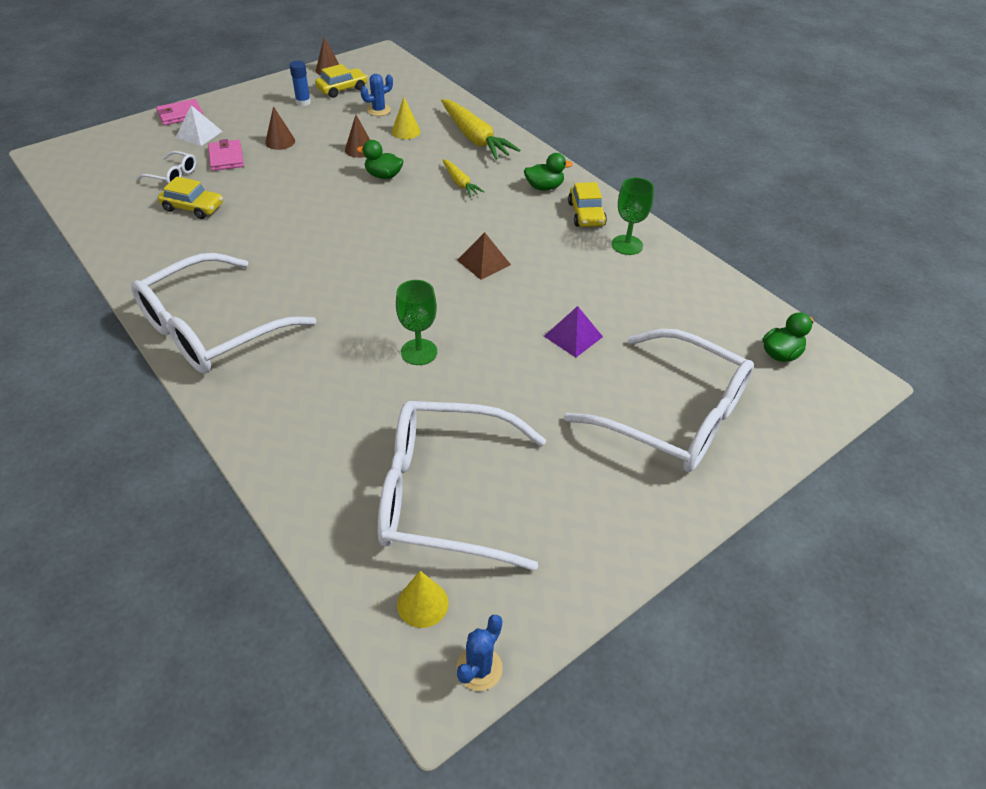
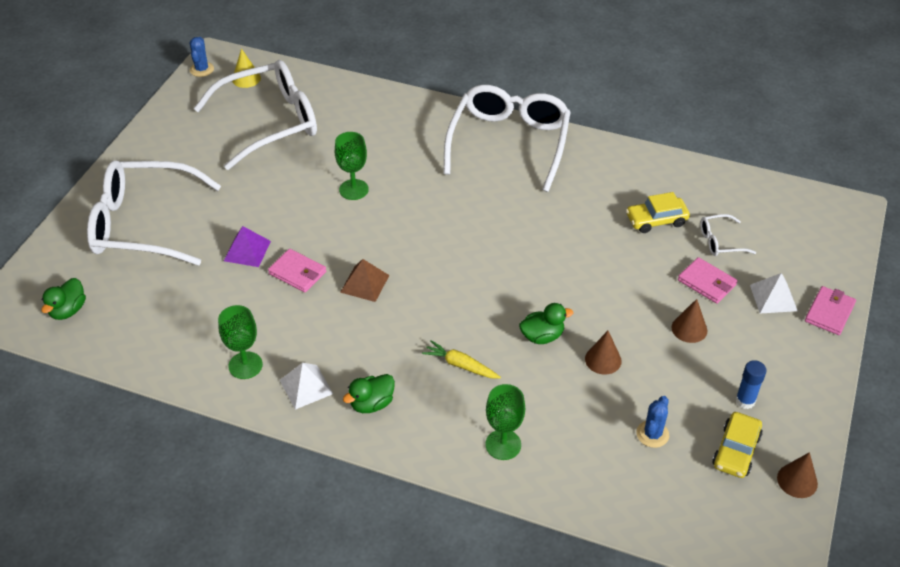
camera: 150 degrees right, 0 degrees up
(406, 131) = (586, 414): yellow cone -> none
(475, 138) = (503, 444): yellow carrot -> green goblet
(537, 295) = (297, 273): none -> pink wallet
(586, 214) = (306, 386): yellow car -> white pyramid

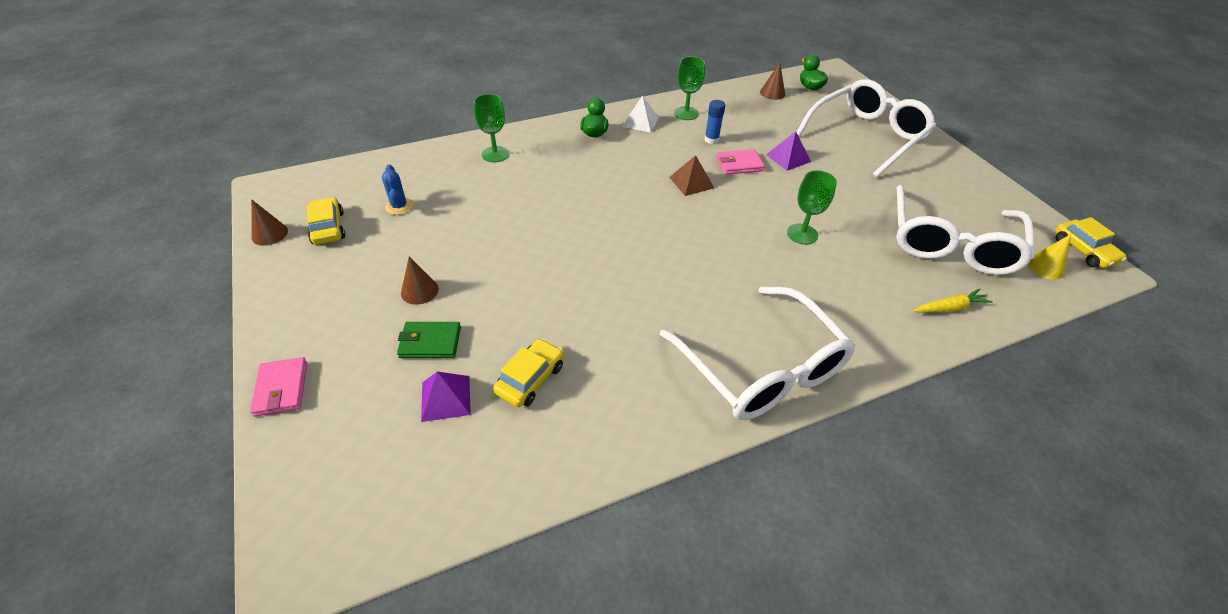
camera: 135 degrees right, 0 degrees up
(202, 69) = (1083, 250): blue cactus -> yellow car
(460, 365) = (568, 175): yellow carrot -> yellow carrot (949, 308)
(542, 336) = (533, 220): green duck -> none
(603, 360) = (473, 230): brown cone -> brown cone (772, 93)
(706, 283) = (430, 342): pink wallet -> green wallet
(719, 241) = (445, 398): white glasses -> purple pyramid
(745, 401) = (337, 263): blue glue stick -> blue glue stick (711, 140)
(773, 297) = (352, 368): white pyramid -> none

